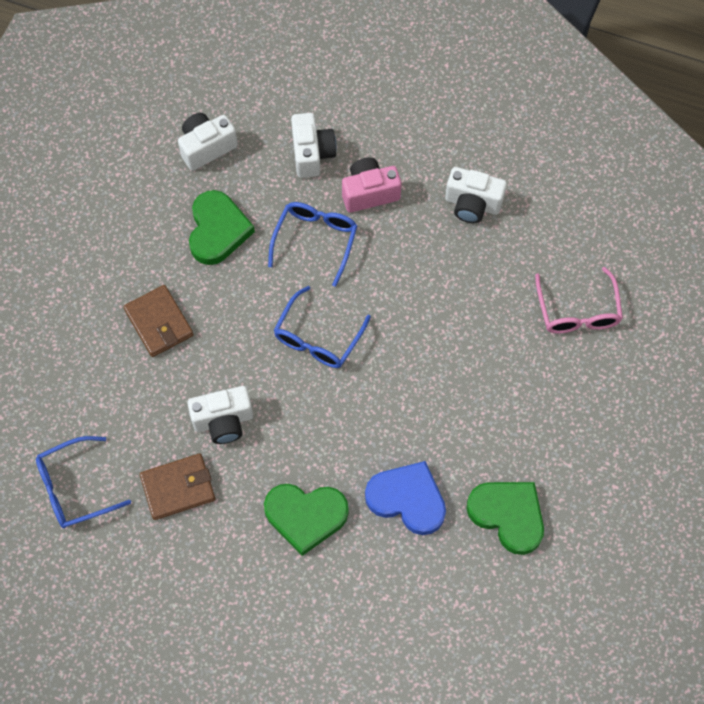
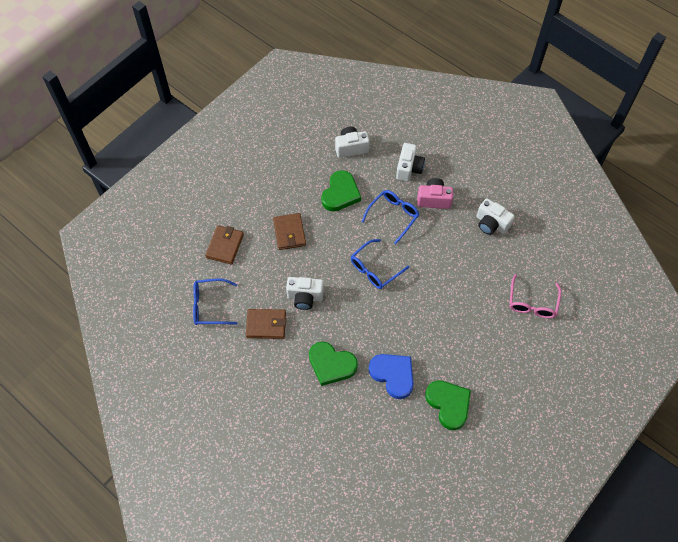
camera: 20 degrees right, 5 degrees down
(61, 380) = (225, 246): none -> brown wallet

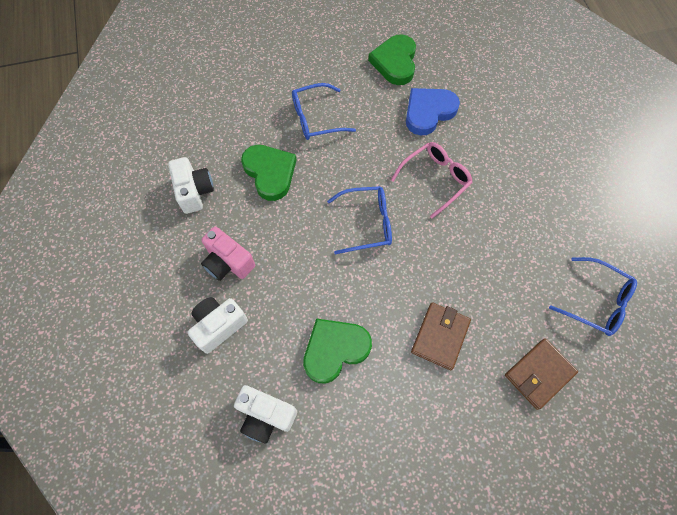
camera: 145 degrees left, 5 degrees up
(266, 325) = (535, 237): brown wallet -> none
(305, 297) = (471, 241): white camera -> none
(331, 364) = (485, 156): green heart -> green heart (270, 173)
(393, 216) = (294, 273): blue glasses -> blue glasses (316, 118)
(393, 375) = (428, 112): blue heart -> blue heart turned 60 degrees clockwise
(532, 303) = (237, 94): pink glasses -> pink glasses (435, 179)

